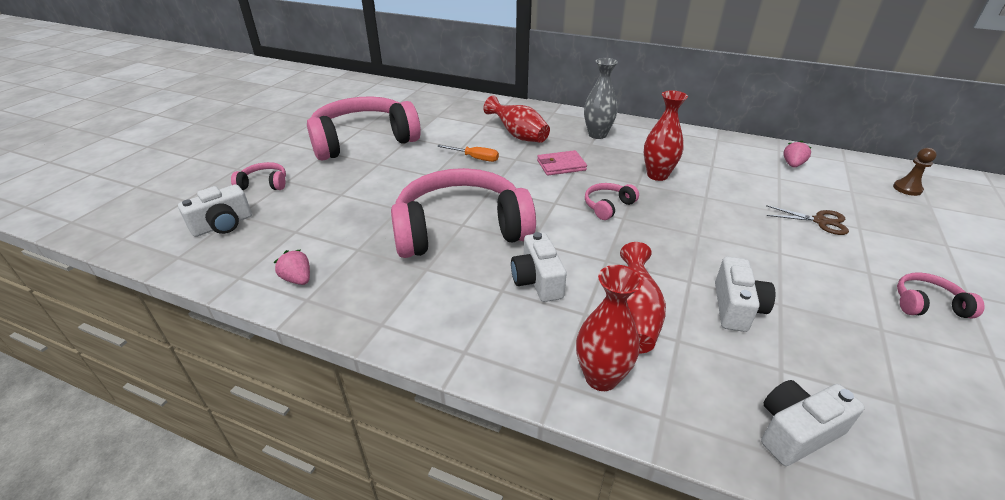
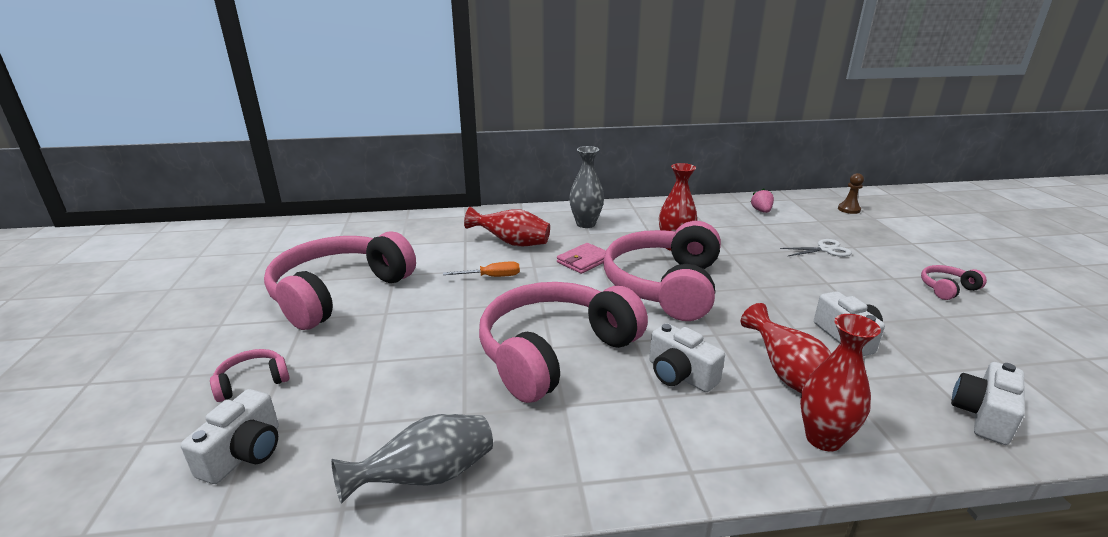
camera: 30 degrees left, 10 degrees down
(298, 279) = (427, 477): pink strawberry -> grey vase
(608, 206) = (664, 285): pink headphones -> pink headphones, size x2.45
(820, 221) = (825, 249): brown scissors -> white scissors

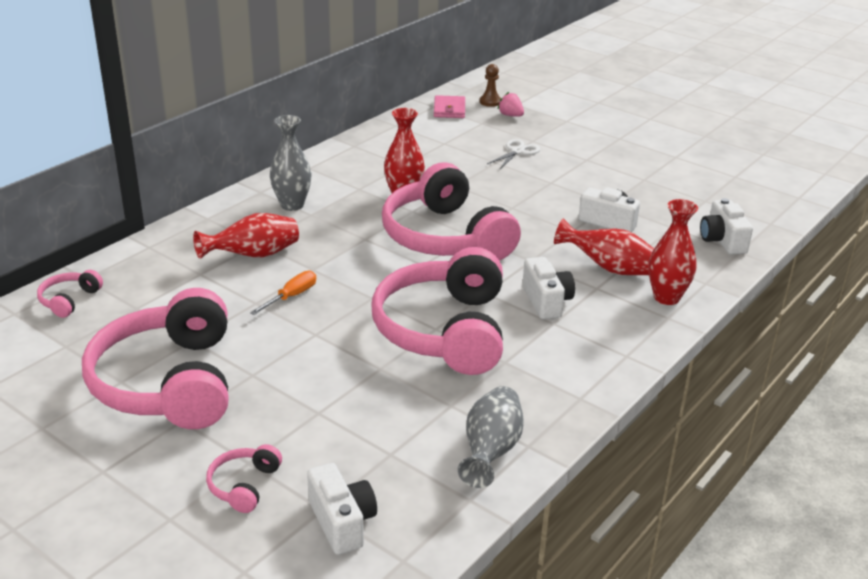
camera: 45 degrees left, 5 degrees up
(584, 261) = (348, 244): pink wallet -> pink wallet (449, 109)
(680, 375) = (546, 301): white camera -> white camera turned 105 degrees counterclockwise
(761, 211) = (426, 129): pink strawberry -> pink strawberry (510, 115)
(947, 288) = (625, 155): pink headphones -> pink headphones (69, 300)

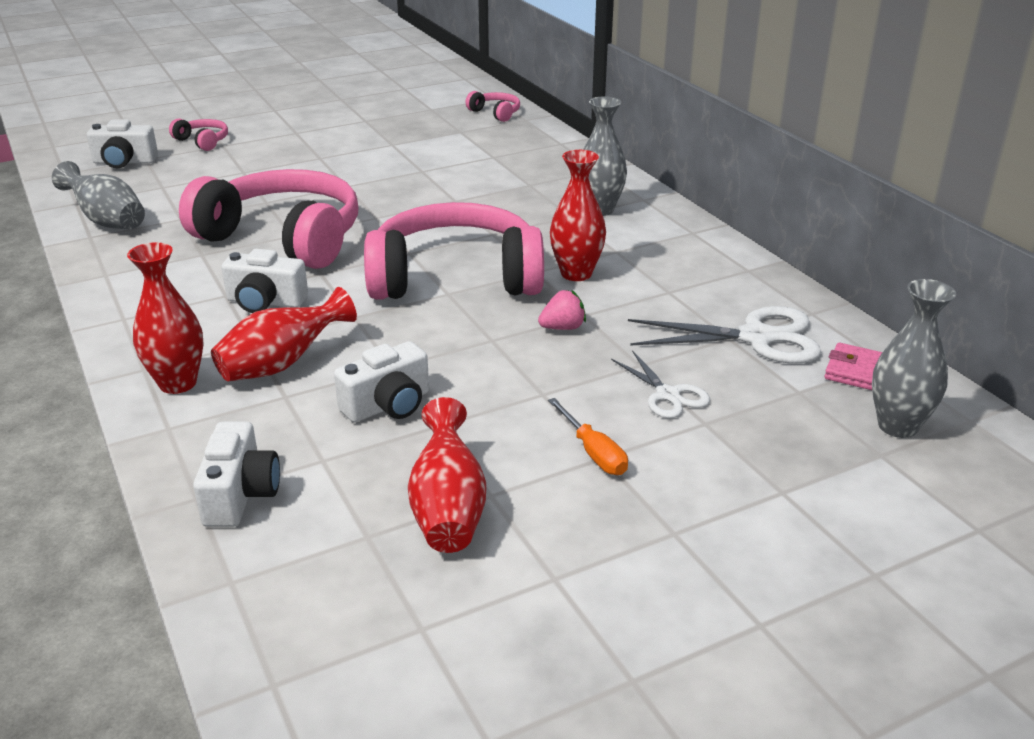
camera: 115 degrees right, 0 degrees up
(168, 382) = (345, 132): pink headphones -> none
(253, 255) = (506, 180): red vase -> red vase (448, 509)
(291, 296) = (416, 185): orange screwdriver -> orange screwdriver (593, 452)
(437, 136) = (756, 337): none -> white scissors
(490, 102) = (897, 426): brown pawn -> grey vase
(510, 115) = (825, 431): pink strawberry -> pink strawberry (562, 328)
(722, 240) = (240, 494): white camera -> white camera turned 75 degrees clockwise

